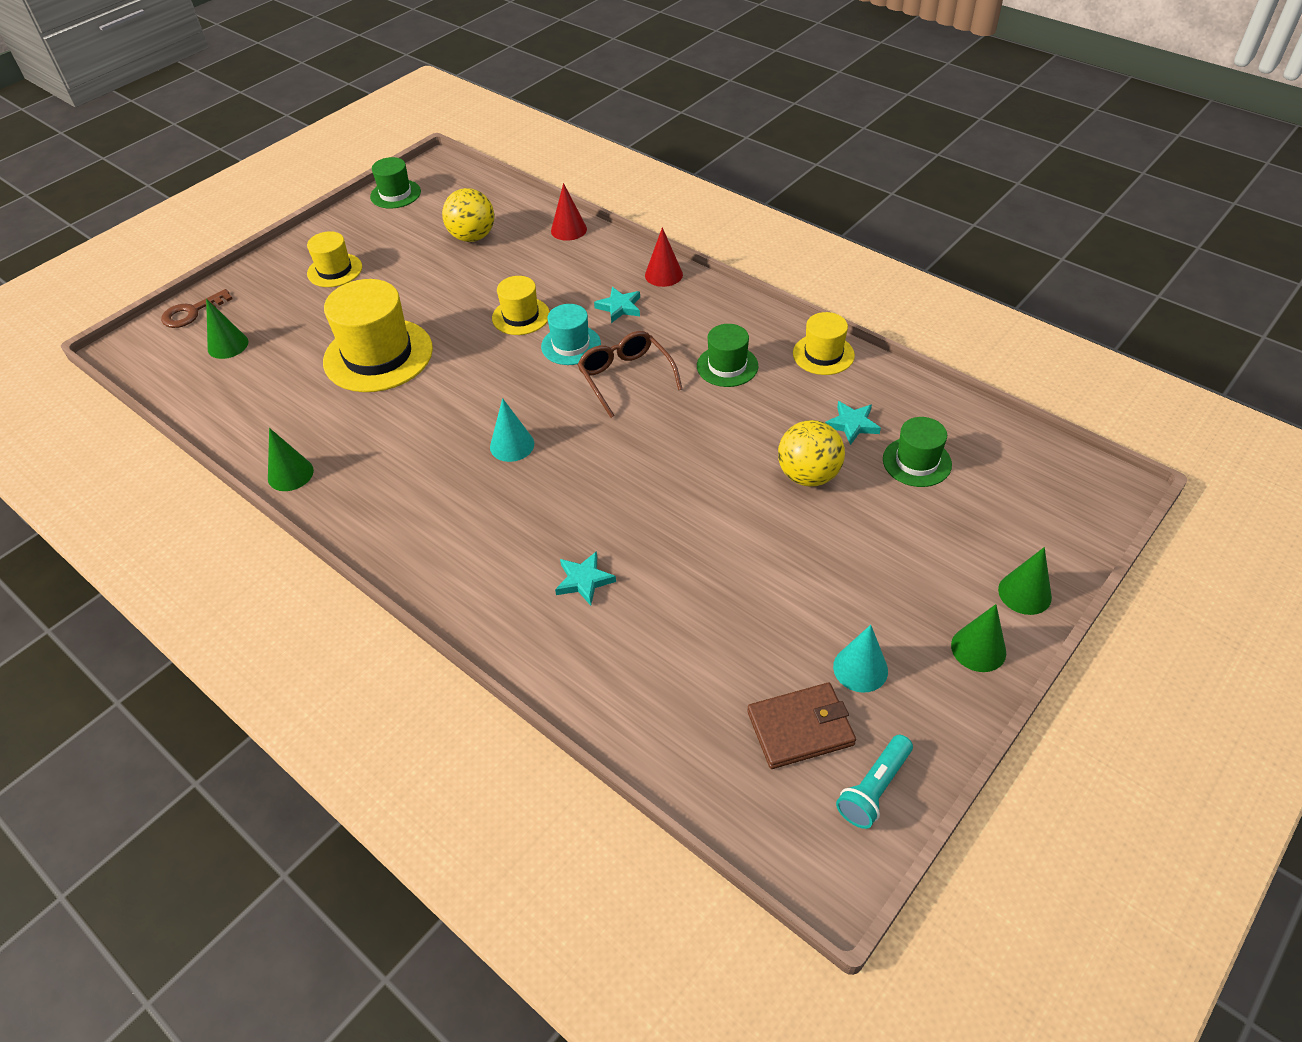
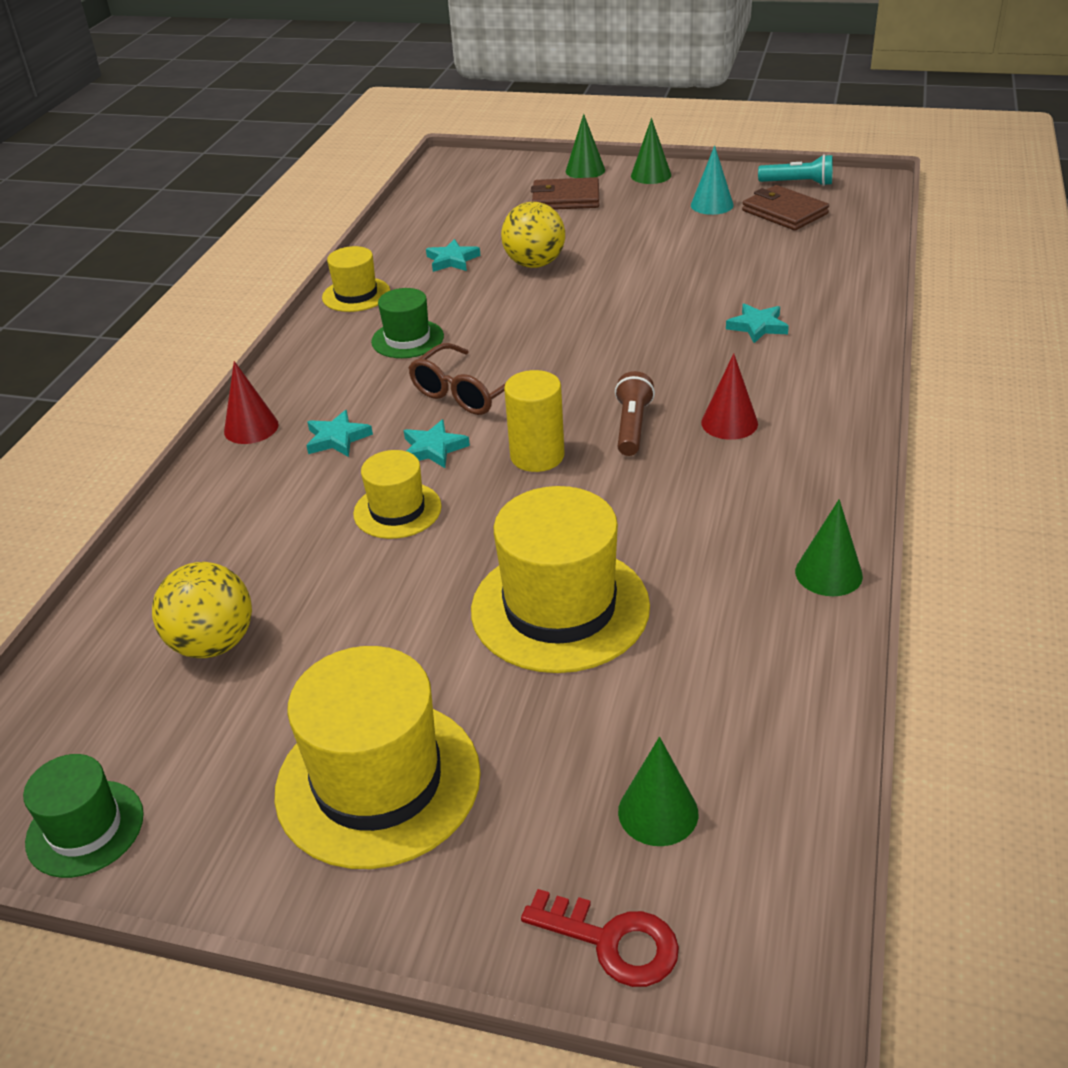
camera: 115 degrees left, 10 degrees down
(192, 312) = (612, 941): brown key -> red key
(334, 270) = (378, 782): yellow hat -> yellow hat, size x1.82
(512, 445) = (632, 426): turquoise cone -> brown flashlight
(520, 388) = (537, 456): none -> yellow cylinder
(568, 229) = (163, 546): red cone -> red cone (729, 423)
(571, 345) = (433, 448): turquoise hat -> turquoise star
(916, 462) = (479, 226): green hat -> none
(950, 548) = (565, 198): none -> brown wallet

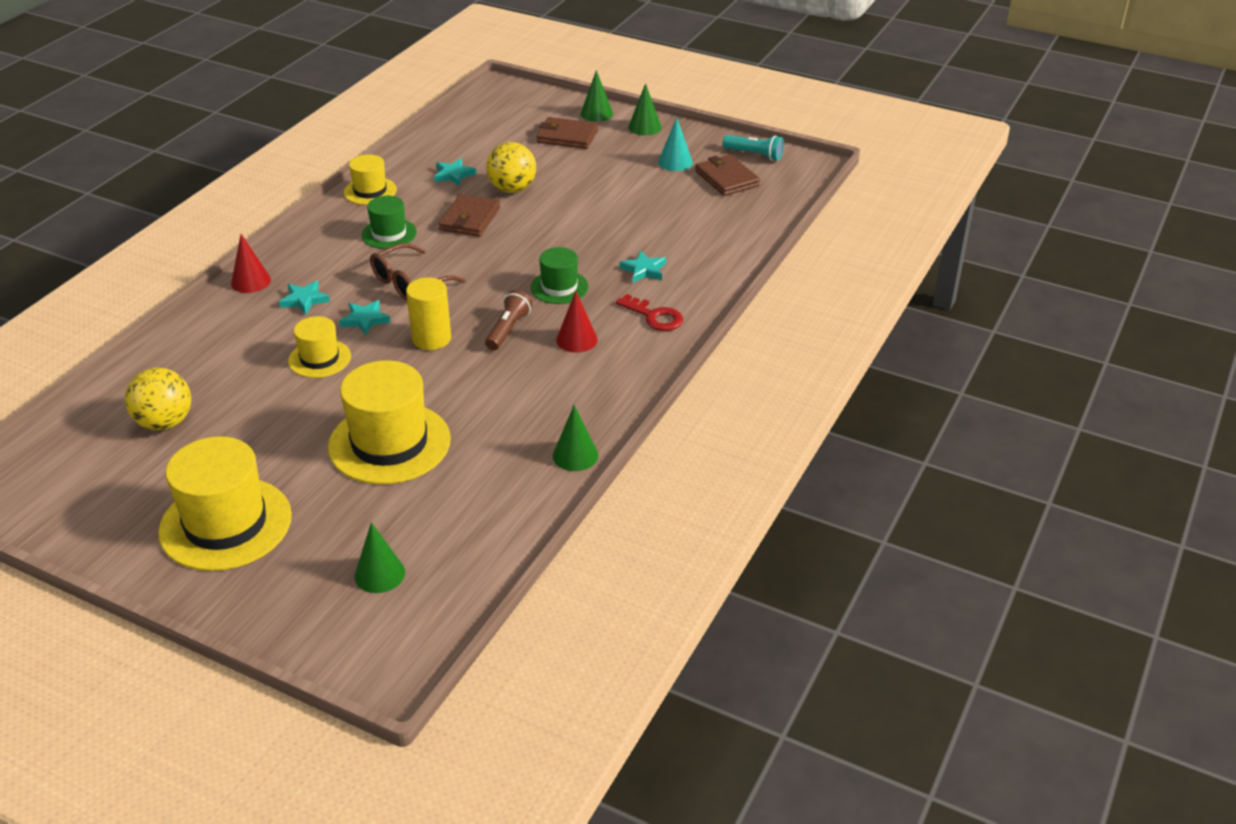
camera: 10 degrees right, 0 degrees up
(85, 828) = (48, 515): green hat -> green hat (559, 287)
(502, 305) = (470, 219): none -> brown wallet
(612, 941) = (314, 635): red key -> red key (654, 316)

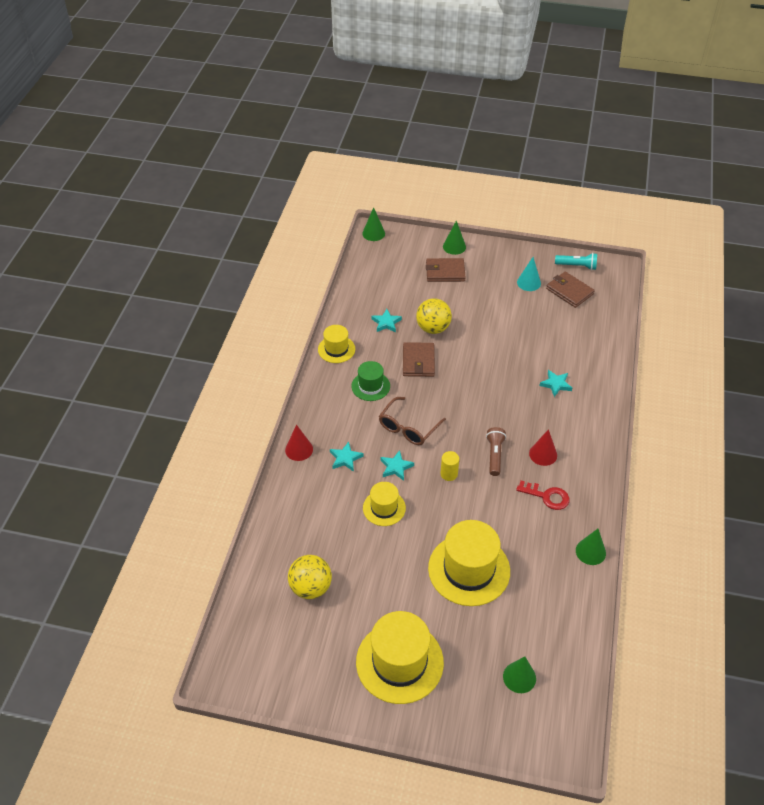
camera: 15 degrees left, 10 degrees up
(431, 338) = (449, 474): yellow cylinder -> yellow cylinder, size x0.64
(559, 287) = (509, 411): green hat -> none
(644, 127) = (493, 253): green cone -> green cone (373, 233)
(654, 316) = (582, 423): red key -> red key (547, 496)

